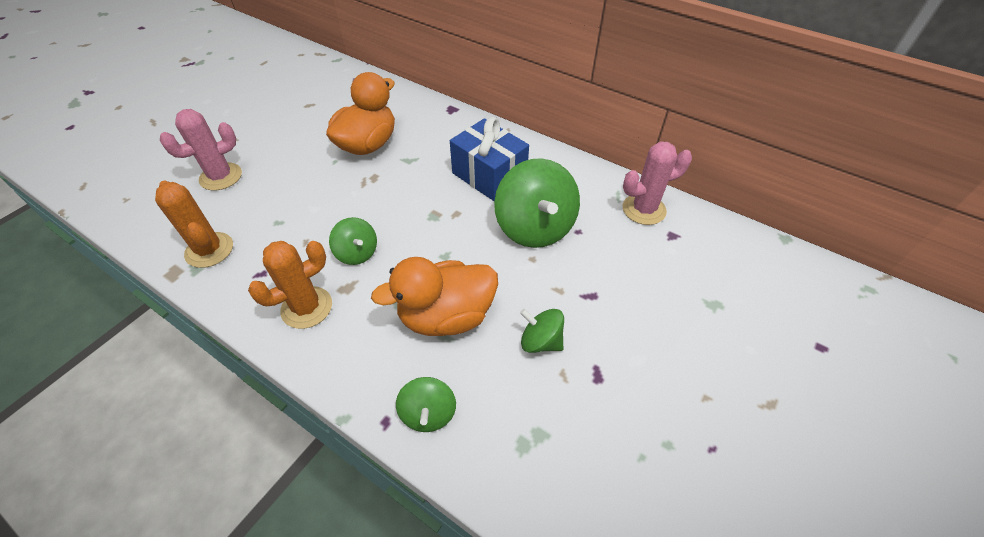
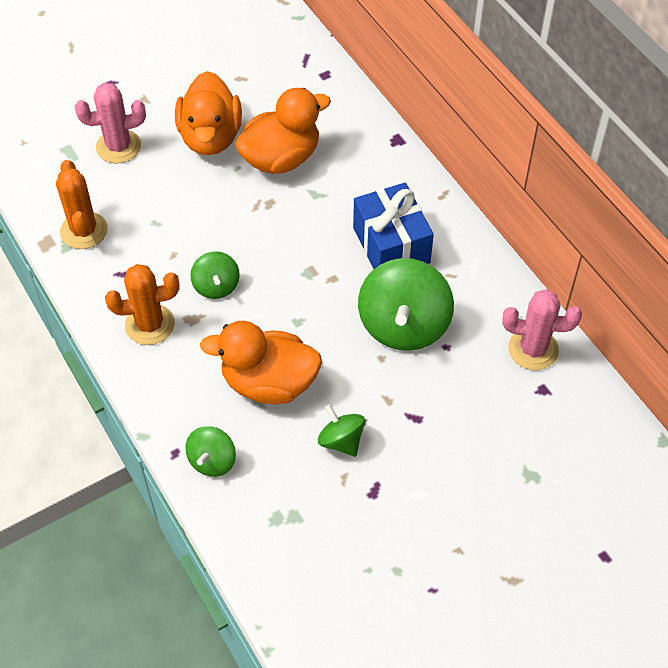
camera: 25 degrees right, 5 degrees up
(301, 147) = (210, 137): none -> orange duck

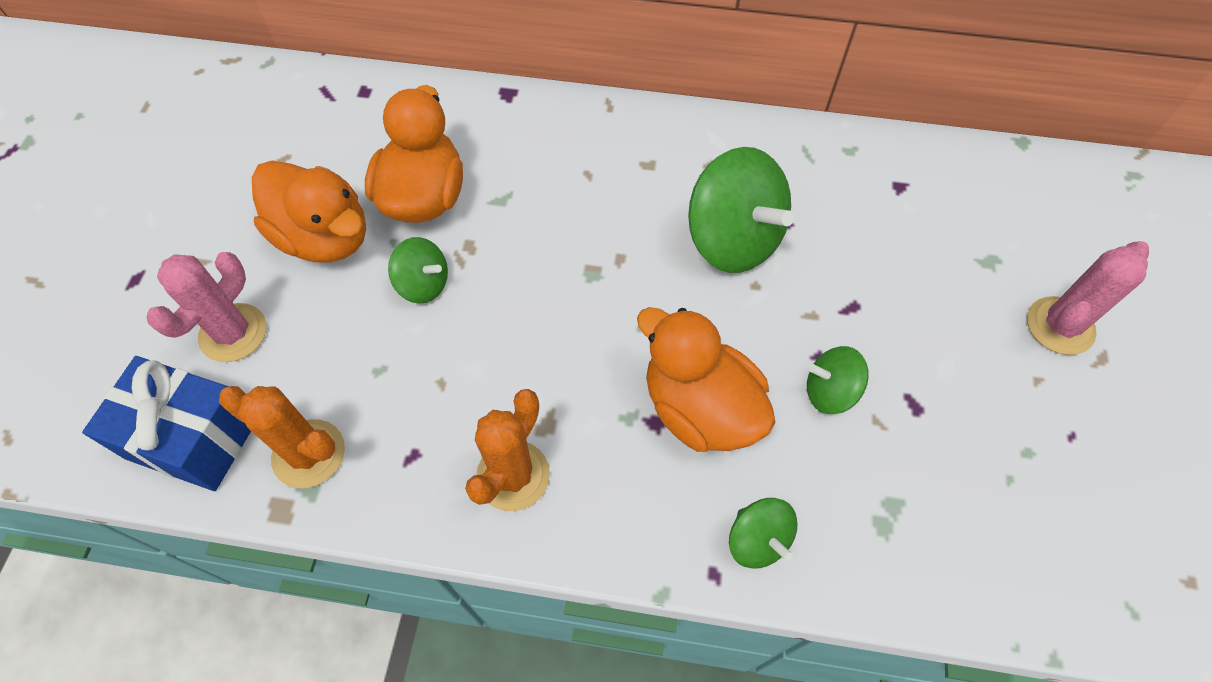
camera: 50 degrees left, 5 degrees up
(216, 286) = (526, 370): green spinning top -> green spinning top (423, 284)
(269, 383) = (700, 408): orange duck -> orange duck turned 90 degrees clockwise
(391, 245) = (628, 183): blue gift -> blue gift (193, 437)
(533, 349) = (848, 162): pink cactus -> pink cactus (1060, 326)

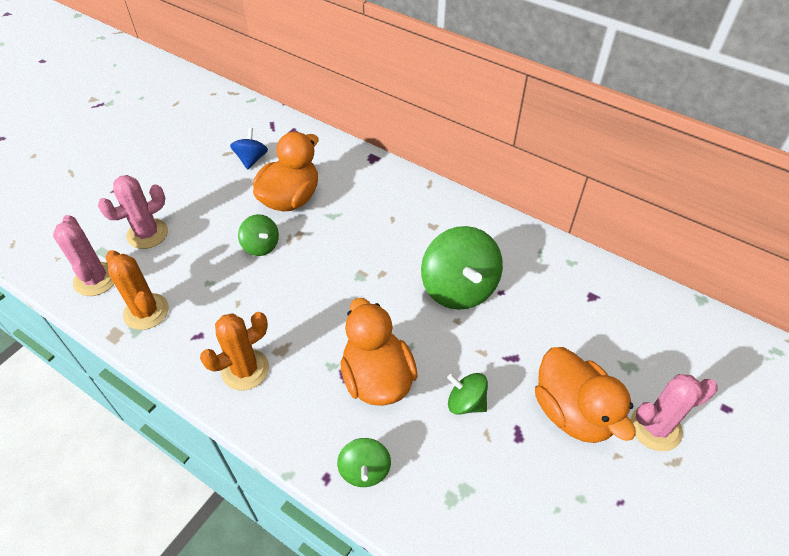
camera: 25 degrees right, 10 degrees down
(193, 437) = (96, 279): blue gift -> pink cactus
(325, 237) = (224, 201): orange duck -> orange duck (572, 412)
(327, 156) = (251, 159): none -> blue spinning top

